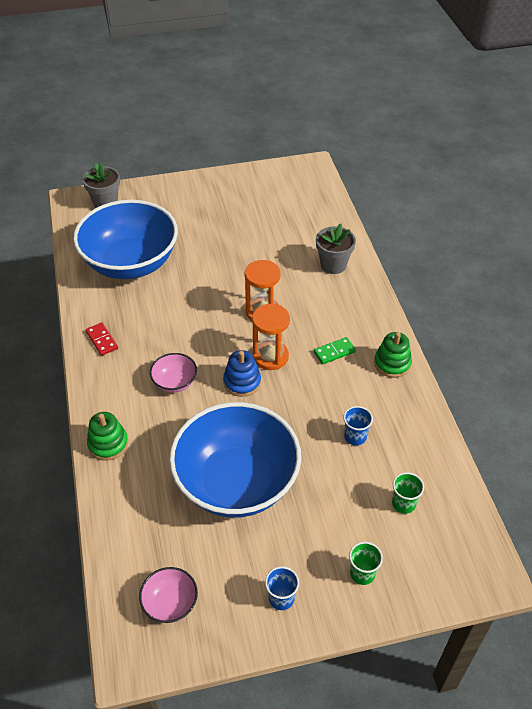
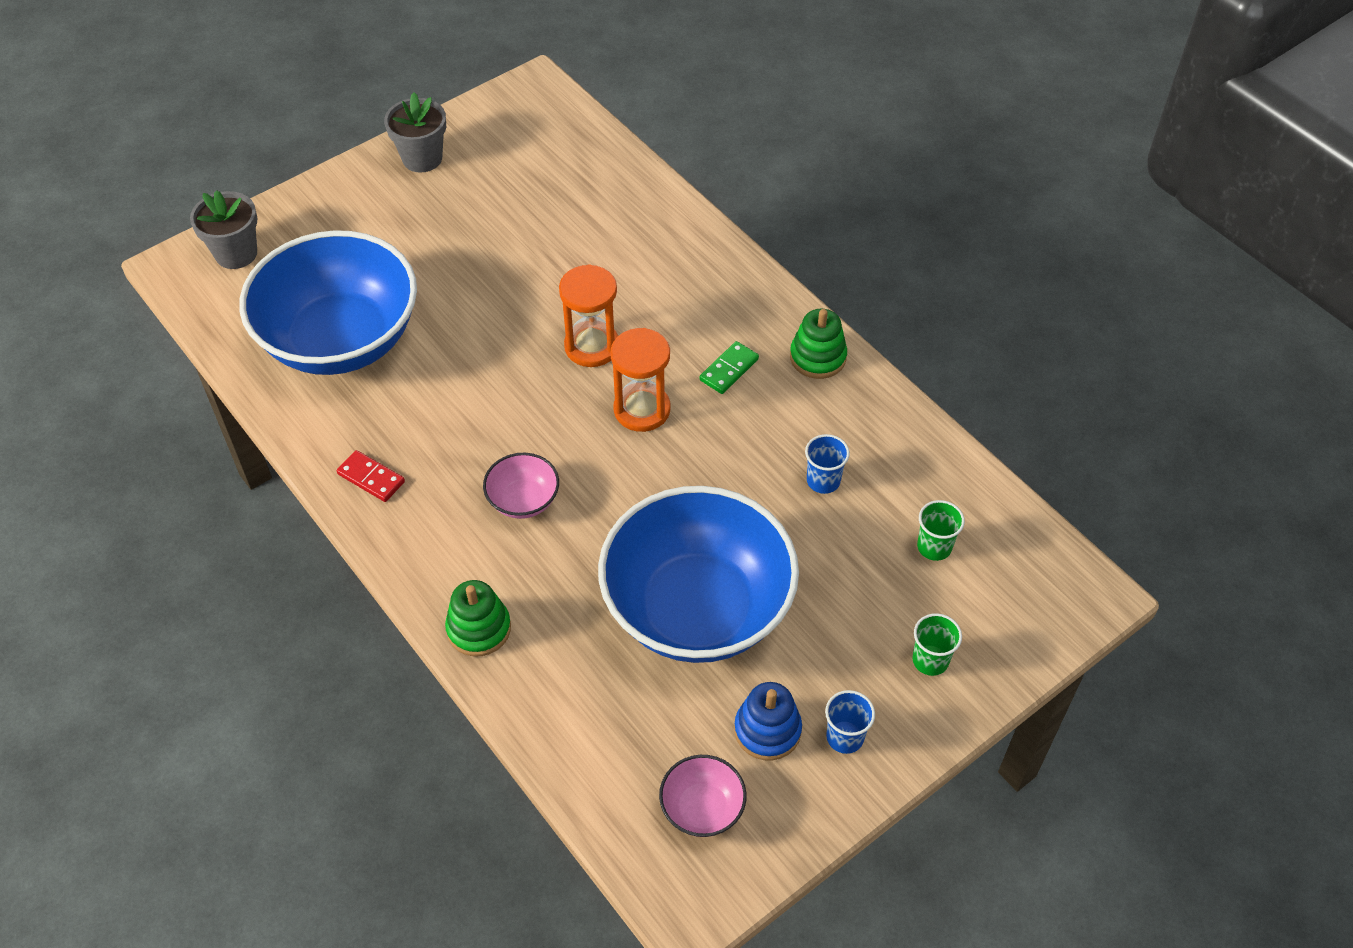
camera: 25 degrees left, 5 degrees up
(242, 382) = (622, 462): blue stacking toy -> blue stacking toy (767, 730)
(333, 265) = (655, 237): grey flower pot -> grey flower pot (422, 158)

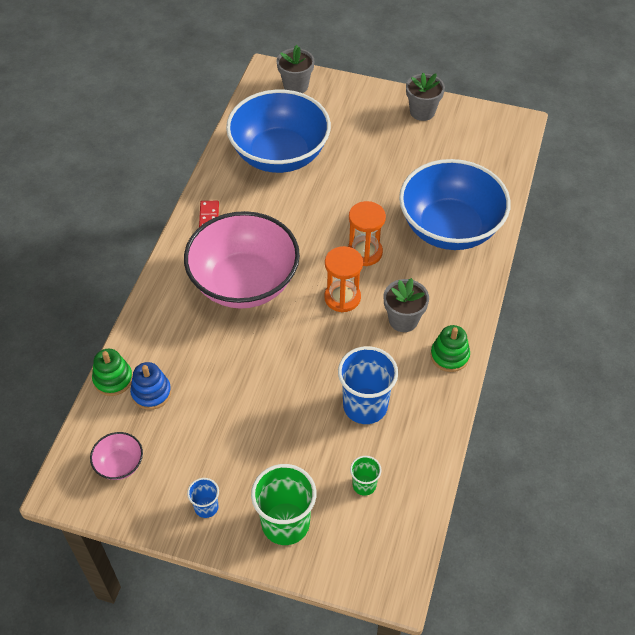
camera: 55 degrees right, 0 degrees up
(479, 628) = (156, 311): green stacking toy -> green stacking toy (113, 379)
(523, 500) = (244, 283): pink bowl -> pink bowl, size x2.44
(697, 608) = (236, 394): blue bowl -> blue bowl (450, 228)
(729, 369) = (403, 320): green domino -> grey flower pot
(767, 730) = (185, 468): blue stacking toy -> blue stacking toy (151, 393)
(823, 481) = (365, 406): blue cup -> blue cup, size x1.98
(930, 660) = (285, 523): green cup -> green cup, size x1.98

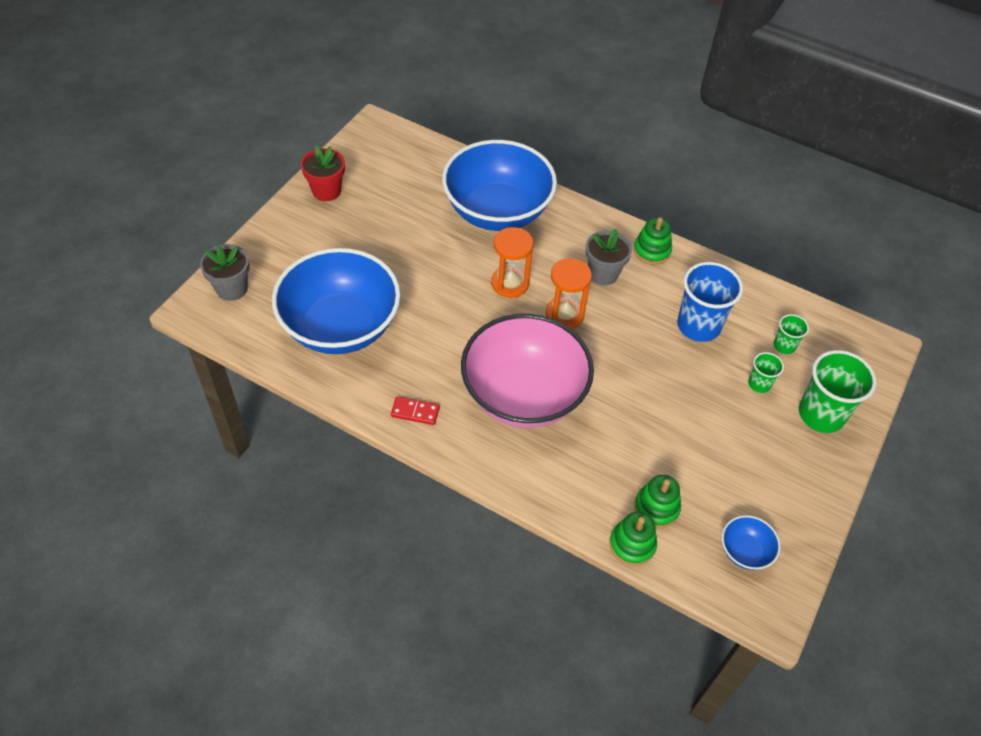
camera: 80 degrees left, 0 degrees up
(119, 464) = (745, 551): pink bowl -> blue bowl
(151, 393) = (656, 508): blue stacking toy -> green stacking toy
(206, 507) = (800, 477): blue cup -> none
(308, 464) = (759, 384): none -> green cup
(422, 112) = (326, 191): grey flower pot -> red flower pot

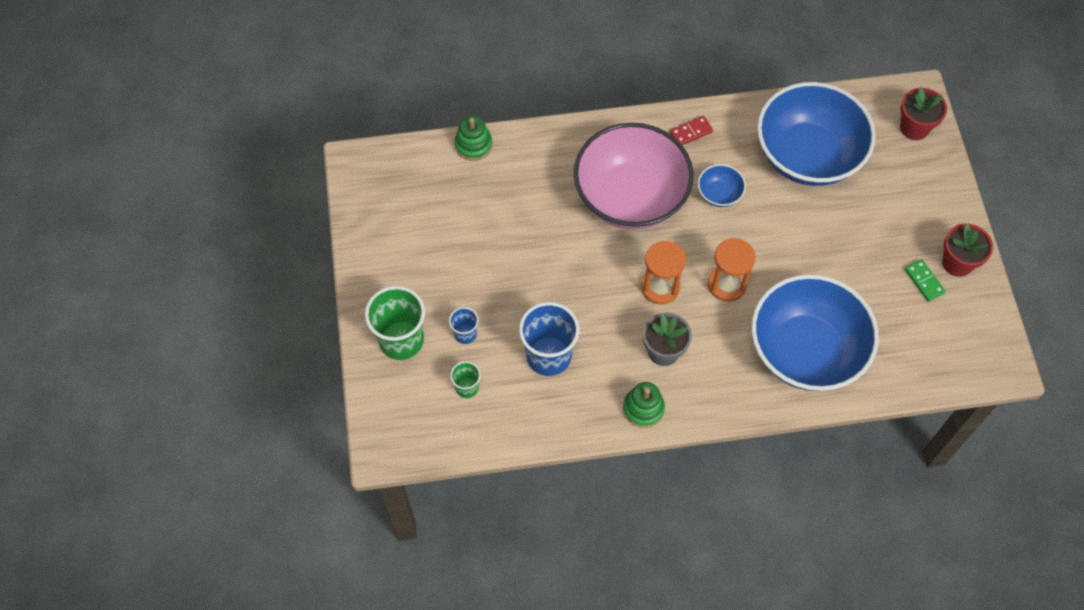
camera: 145 degrees right, 10 degrees up
(232, 289) = (914, 128): grey flower pot -> red flower pot
(364, 196) = (924, 281): none -> green domino
(656, 508) = (475, 180): green stacking toy -> none
(745, 551) = (396, 191): blue bowl -> blue bowl (719, 194)
(759, 384) = (465, 334): green cup -> blue cup

